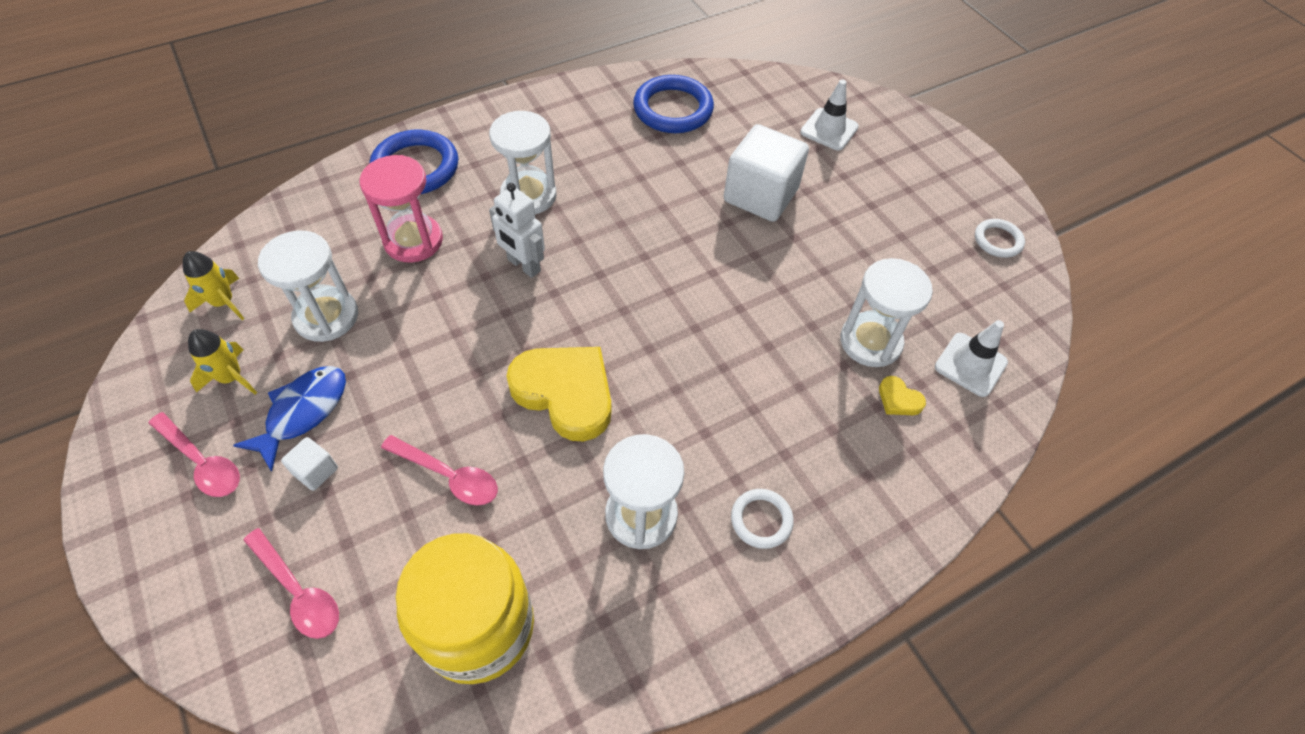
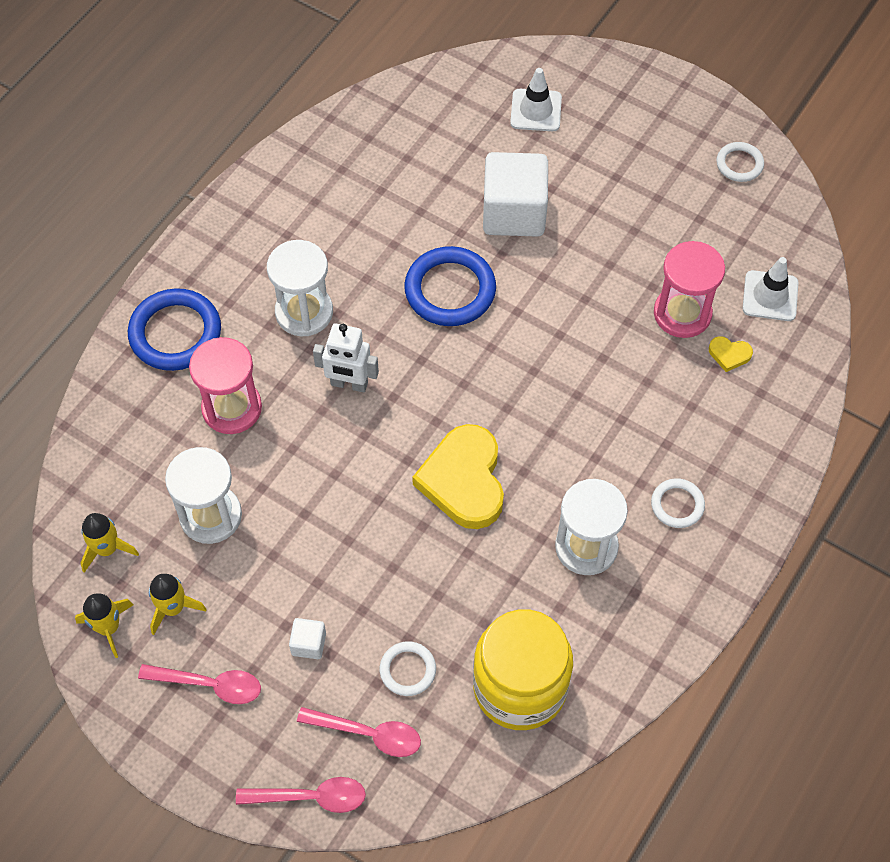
camera: 25 degrees left, 5 degrees up
(167, 367) = (108, 627): none -> yellow rocket
(303, 412) = (259, 605): blue fish -> none
(384, 546) = (407, 670): none -> white ring
(448, 476) = (418, 593): pink spoon -> pink spoon (310, 797)
(565, 393) = (464, 480): yellow heart -> yellow heart turned 105 degrees counterclockwise
(673, 109) = (377, 154): blue ring -> blue ring (450, 290)
(870, 342) = (682, 313): white hourglass -> pink hourglass

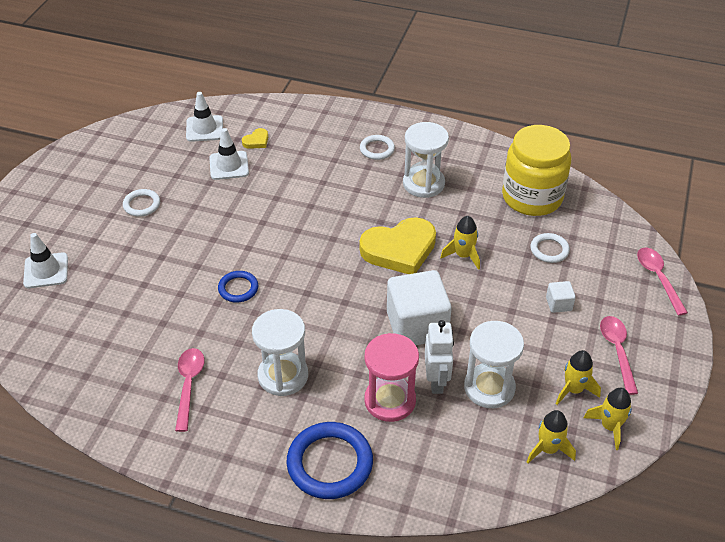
camera: 105 degrees left, 15 degrees down
(349, 384) = (342, 330): white robot -> white robot (436, 381)
(368, 734) = (601, 260): pink spoon -> pink spoon (189, 385)
(430, 555) = (463, 255): none -> yellow rocket
(450, 290) = (238, 288): blue ring -> blue ring, size x0.55
(514, 213) = (155, 265): white cube -> white cube (417, 326)
(682, 313) = (229, 165): pink hourglass -> white traffic cone
(729, 354) = (256, 141): yellow heart -> yellow heart turned 45 degrees clockwise
(739, 164) = (91, 155): white ring -> white ring (142, 205)

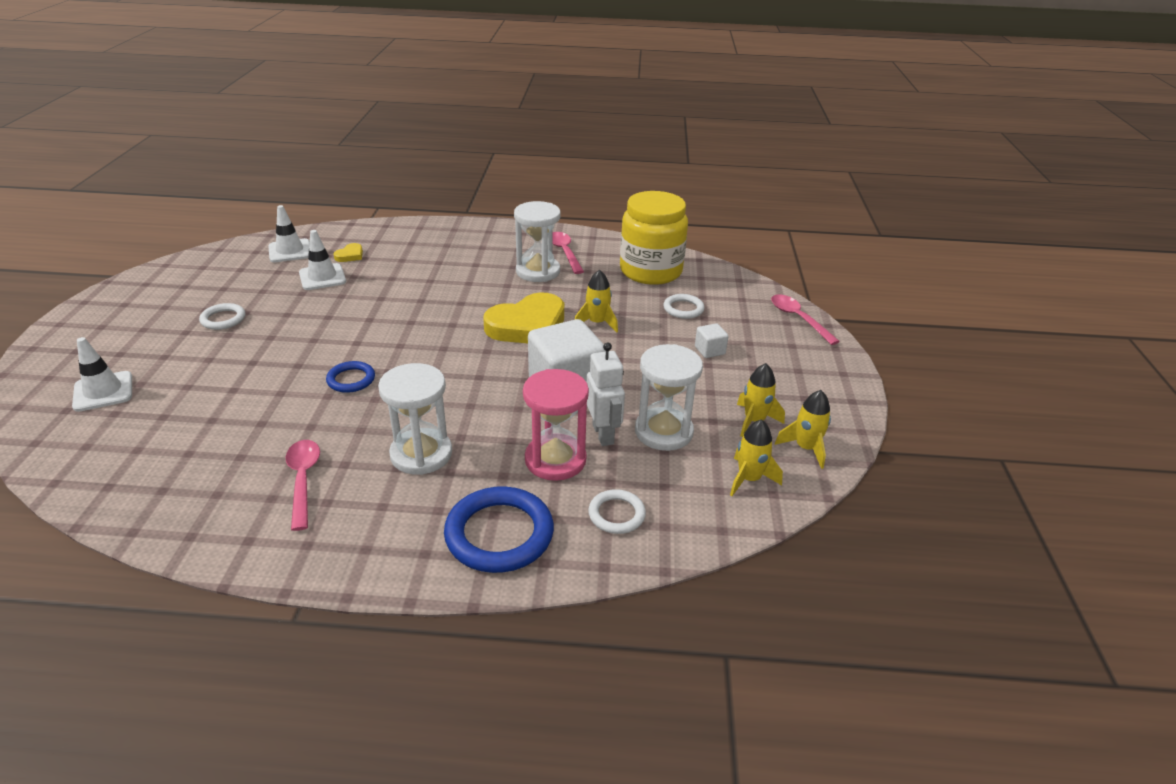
camera: 15 degrees left, 10 degrees down
(377, 149) = (482, 250): white ring -> white ring (616, 514)
(617, 351) = (785, 382): pink spoon -> pink spoon (564, 252)

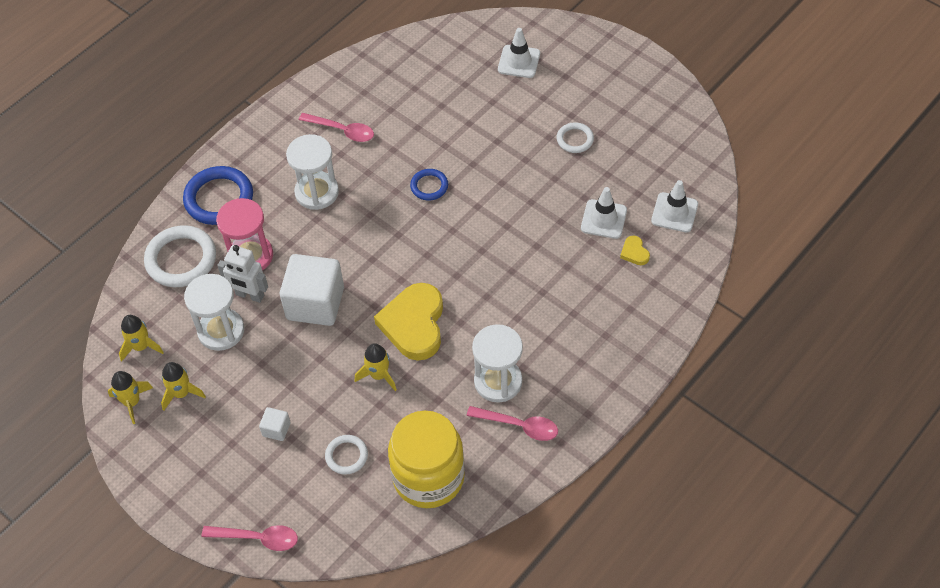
camera: 130 degrees right, 20 degrees up
(616, 514) = (181, 259): white ring -> white ring, size x1.83

